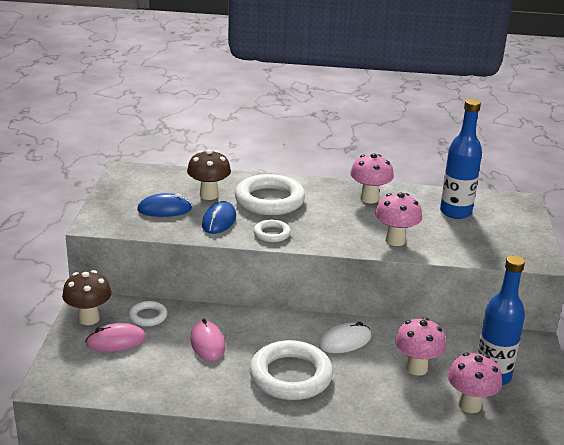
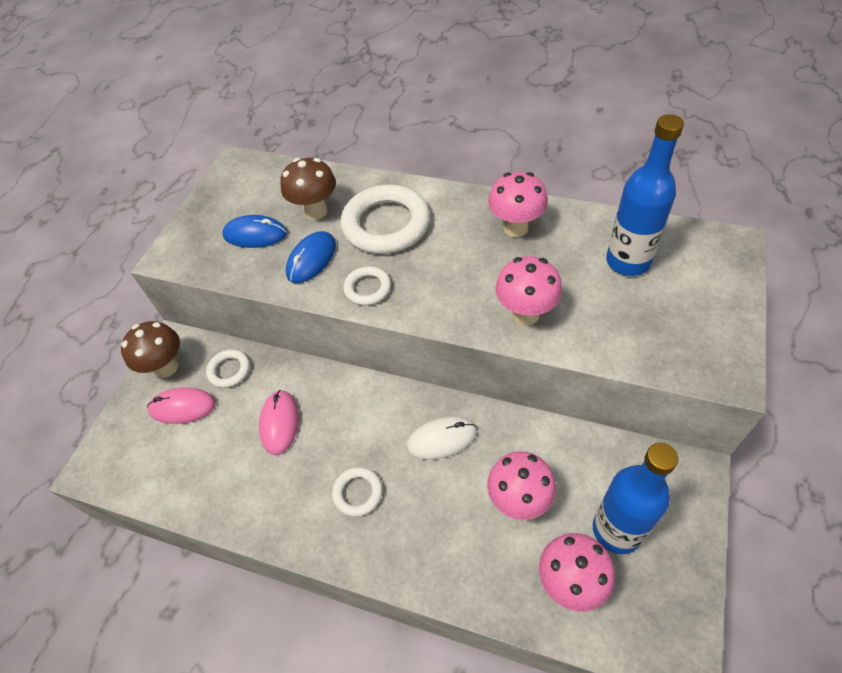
camera: 20 degrees right, 25 degrees up
(290, 376) = (358, 493): white ring -> white ring, size x0.50

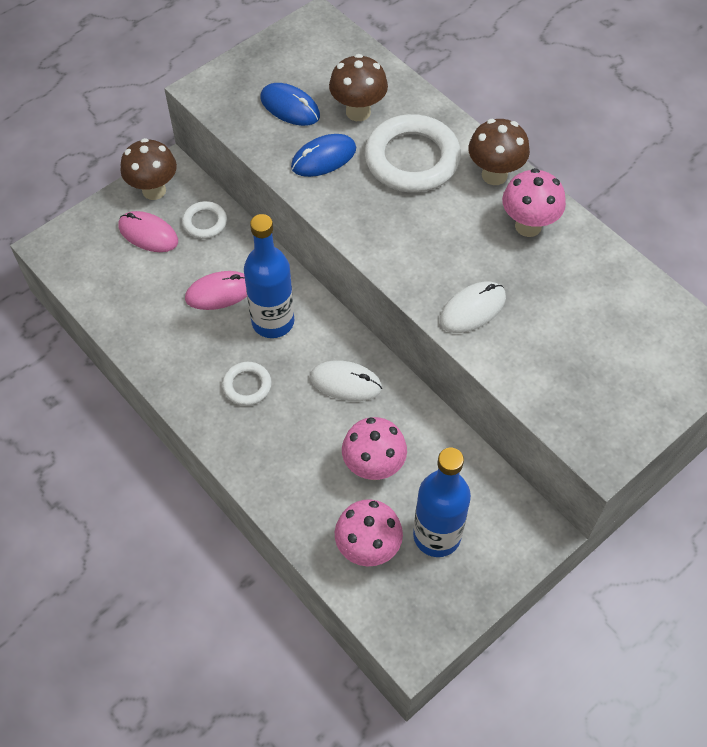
camera: 25 degrees right, 5 degrees up
(279, 423) = (219, 292): pink mouse -> pink mouse turned 45 degrees clockwise
(367, 288) = (353, 212): white ring -> none
(459, 205) = (494, 175): none -> brown mushroom
(525, 314) = (472, 309): pink mushroom -> white mouse
(628, 261) = (605, 313): blue bottle -> blue bottle (273, 322)

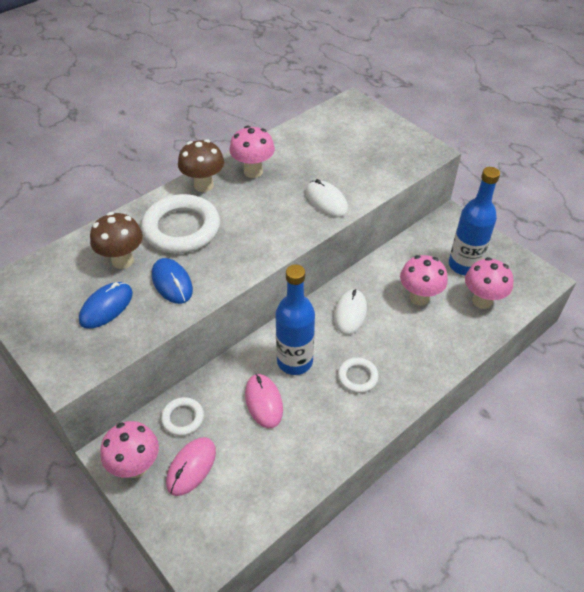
camera: 90 degrees left, 10 degrees down
(154, 190) = (136, 466): brown mushroom -> pink mushroom

